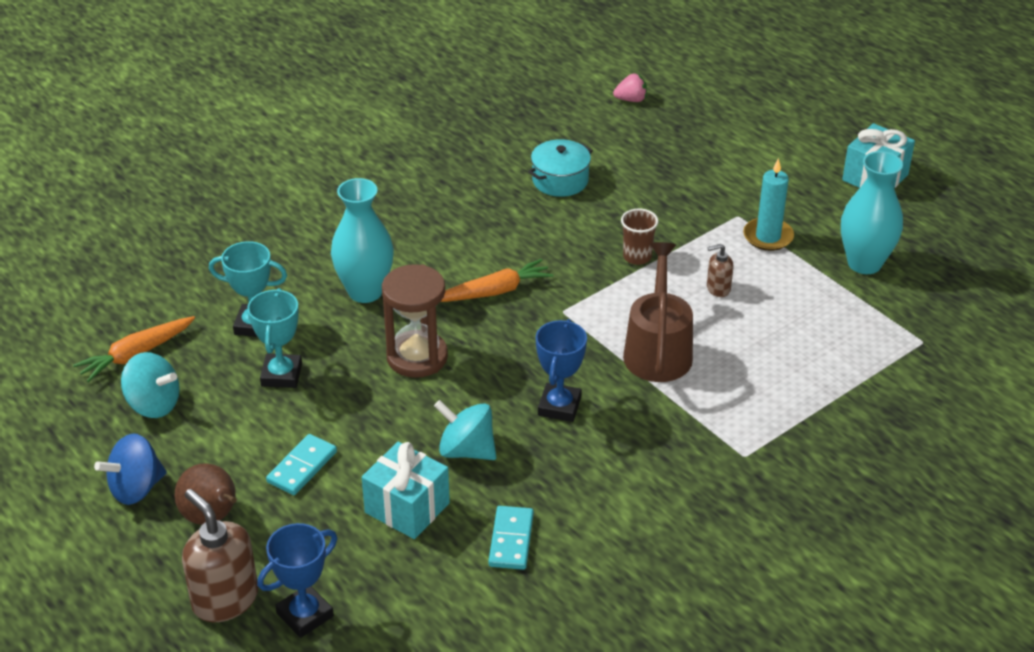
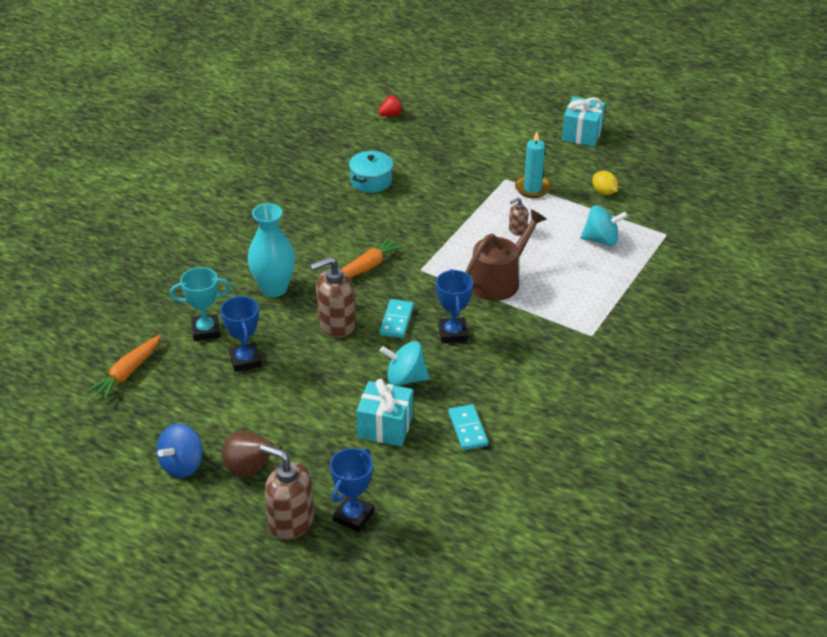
camera: 20 degrees left, 0 degrees up
(153, 404) = (161, 404): turquoise spinning top -> turquoise spinning top (601, 240)
(281, 375) = (245, 360): turquoise trophy -> blue trophy
(302, 467) = (295, 419): turquoise domino -> turquoise domino (396, 320)
(417, 357) = (336, 324): brown hourglass -> brown soap dispenser
(631, 100) = (391, 115): pink strawberry -> red strawberry
(637, 257) = (452, 221): brown cup -> none
(658, 350) = (499, 280): brown watering can -> brown watering can turned 60 degrees clockwise
(864, 263) = (604, 192): turquoise vase -> yellow lemon

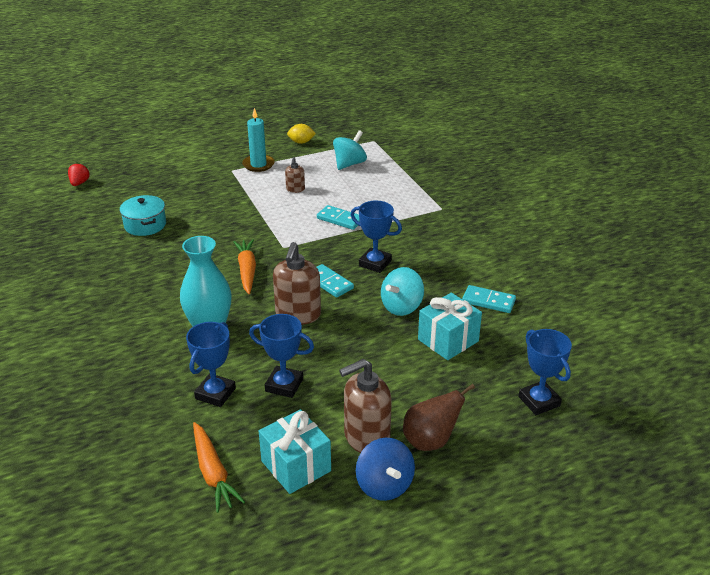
camera: 55 degrees left, 5 degrees down
(206, 330) = (215, 393): turquoise trophy -> blue trophy
(291, 522) = (517, 442): brown soap dispenser -> brown soap dispenser (366, 437)
(499, 280) = (340, 219): brown watering can -> turquoise domino
(582, 134) = (228, 123): turquoise gift -> turquoise gift (296, 466)

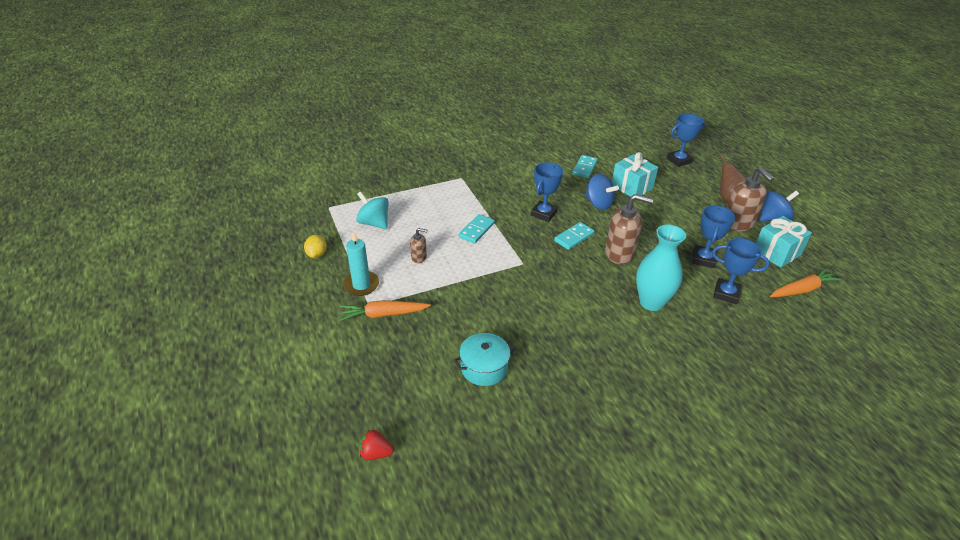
camera: 90 degrees left, 5 degrees up
(247, 271) = (563, 284): orange carrot -> orange carrot (383, 314)
(401, 307) = (598, 204): turquoise spinning top -> blue spinning top

